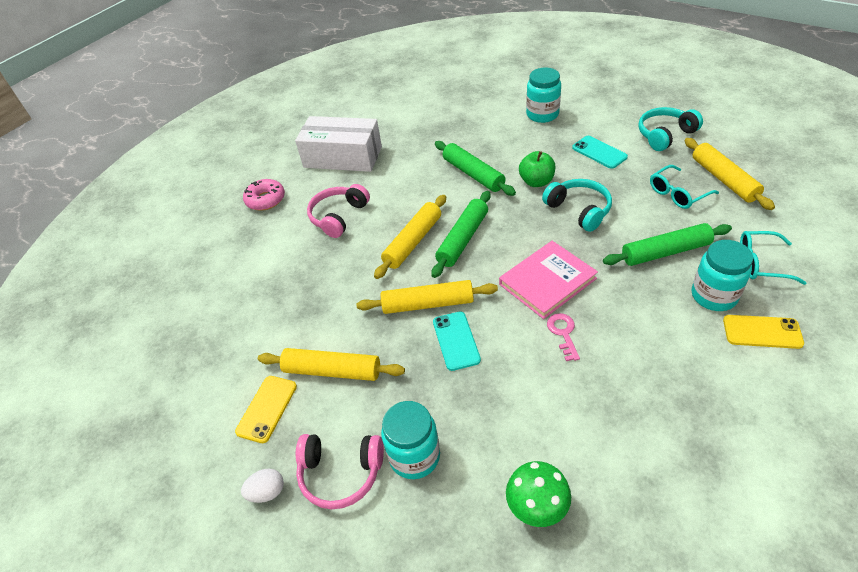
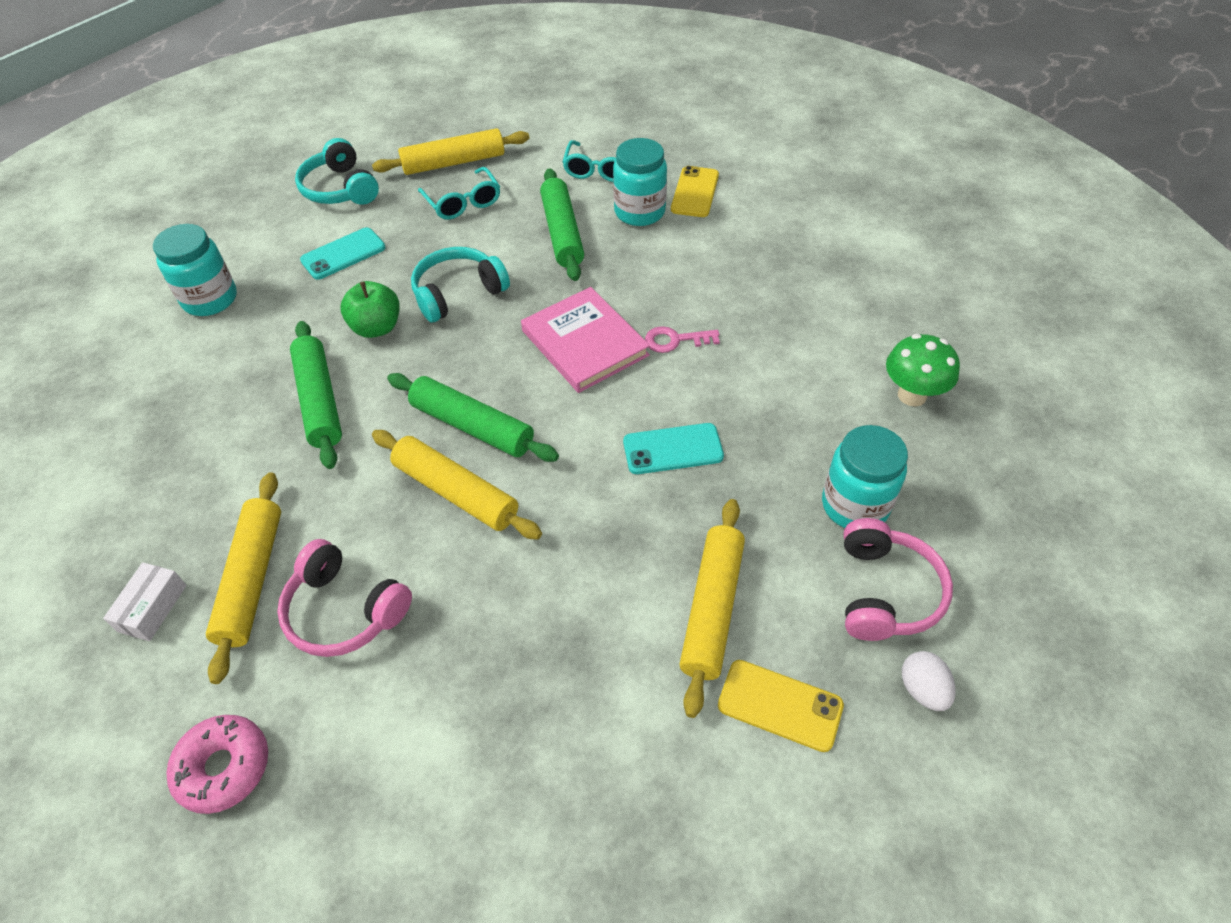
camera: 90 degrees left, 5 degrees up
(343, 157) = (152, 608): white box -> white box, size x0.42
(428, 304) = (598, 478): yellow rolling pin -> yellow rolling pin (251, 579)
(473, 174) = (320, 401): green rolling pin -> green rolling pin turned 75 degrees counterclockwise

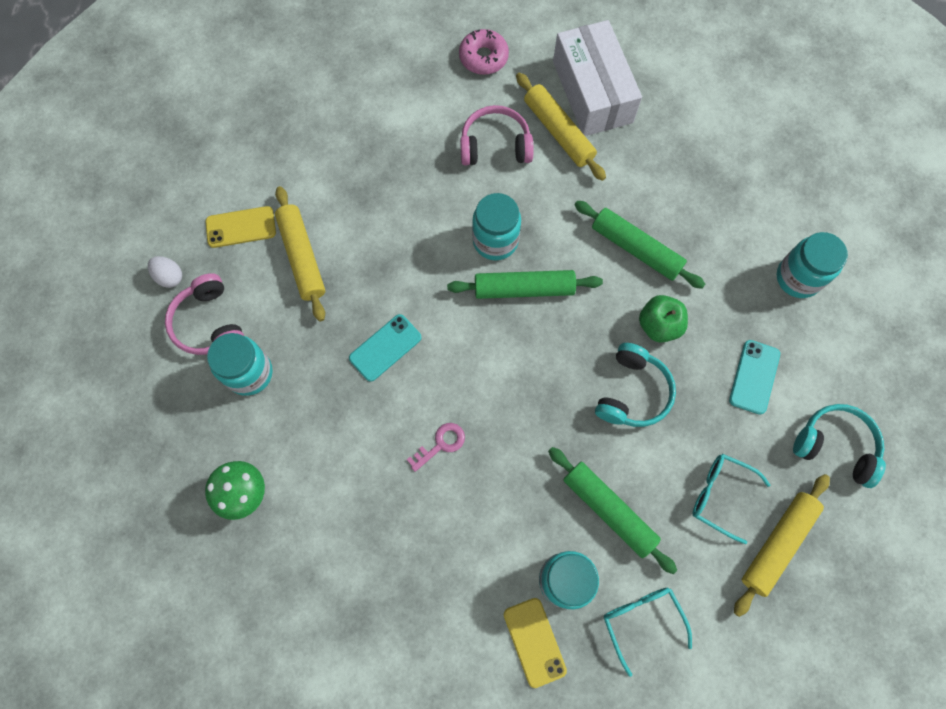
camera: 145 degrees right, 20 degrees up
(152, 608) = (592, 92): white box -> white box, size x2.39
(456, 492) = (495, 241): yellow rolling pin -> turquoise jar
(585, 343) = (503, 401): pink book -> none

